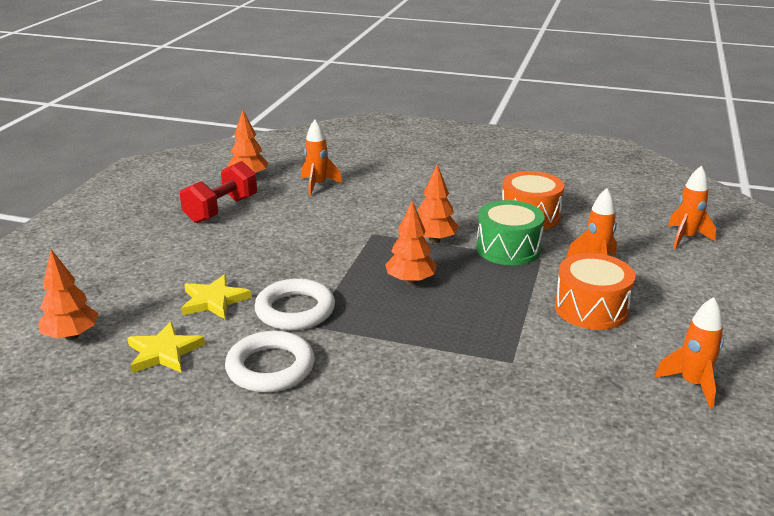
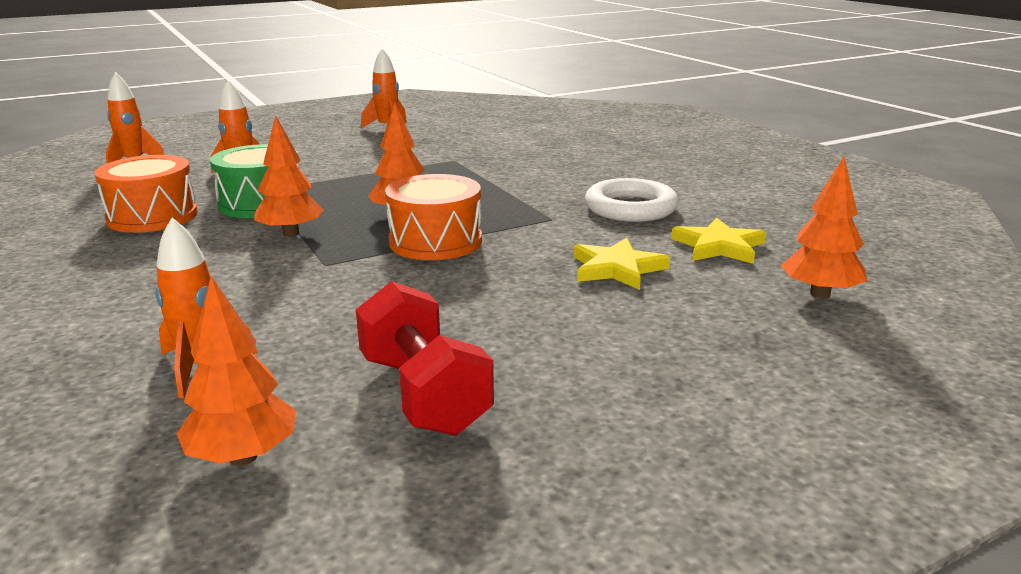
camera: 135 degrees left, 5 degrees down
(221, 210) = (424, 394): red dumbbell -> red dumbbell turned 75 degrees clockwise
(295, 310) = (547, 232): white ring -> none
(591, 308) = (333, 160): orange drum -> orange drum (435, 241)

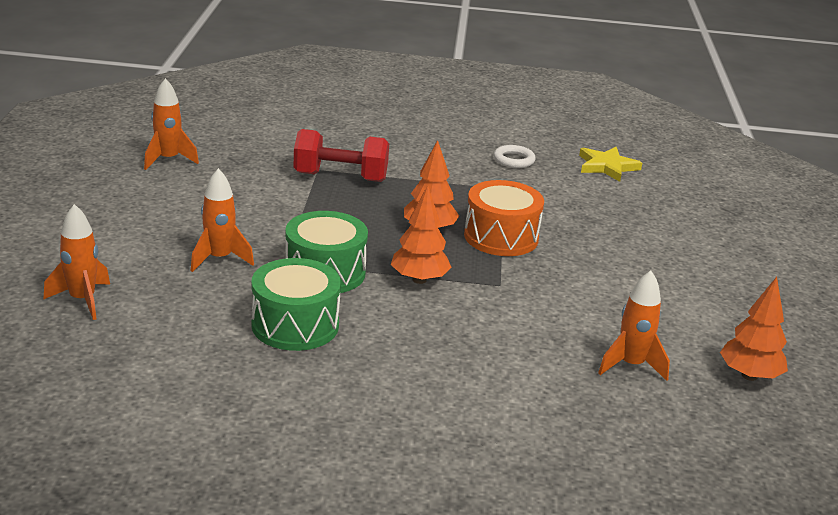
camera: 60 degrees left, 5 degrees up
(152, 217) = (295, 325): orange drum -> green drum
(424, 394) = (720, 310): red dumbbell -> red dumbbell (340, 177)
(617, 268) = (609, 204): yellow star -> none
(630, 208) = (514, 160): white ring -> white ring, size x0.58
(820, 294) = (694, 174): orange tree -> none

